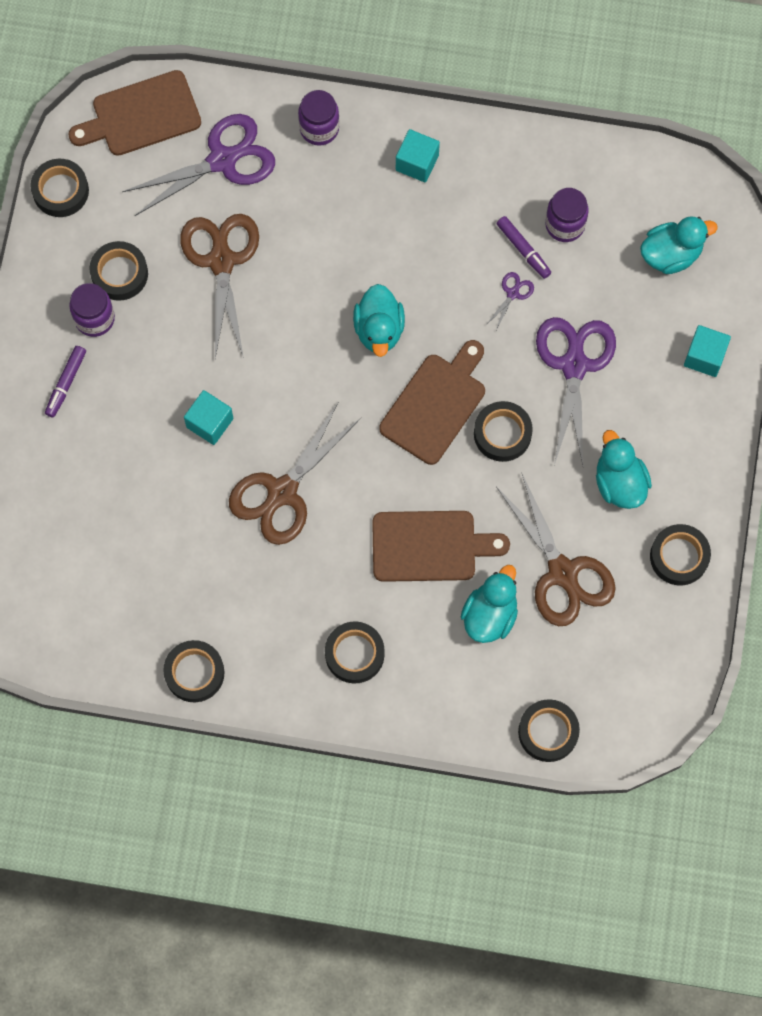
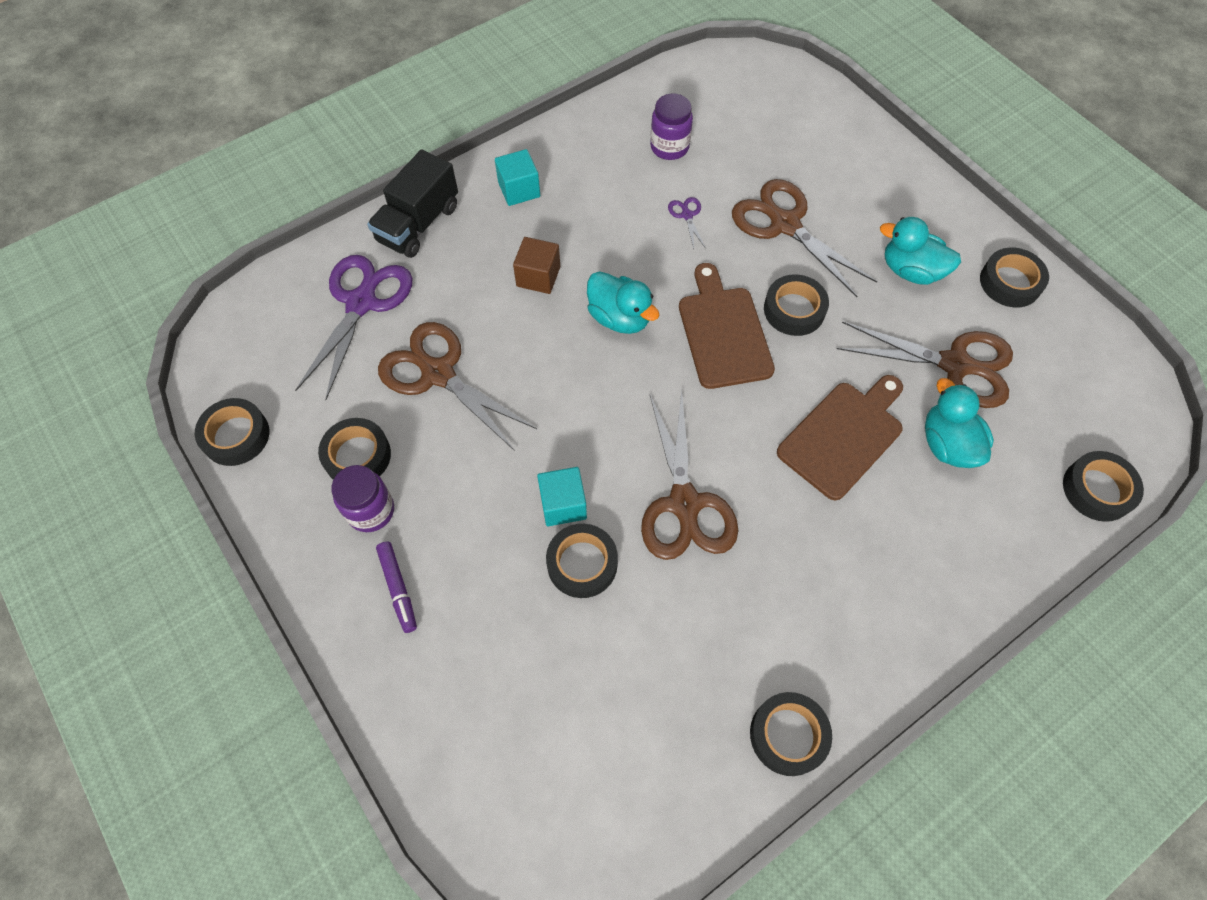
camera: 45 degrees left, 10 degrees down
(141, 115) = (256, 324): brown cutting board -> none
(319, 128) = (418, 224): purple jar -> black truck
(354, 654) = (892, 577): black tape -> black tape (582, 563)
(358, 247) = (538, 276): none -> brown cube
(523, 250) = (660, 183): purple marker -> none
(574, 365) = (785, 224): purple scissors -> brown scissors
(671, 254) = (759, 110): turquoise duck -> none
(704, 357) = (858, 150): turquoise cube -> none

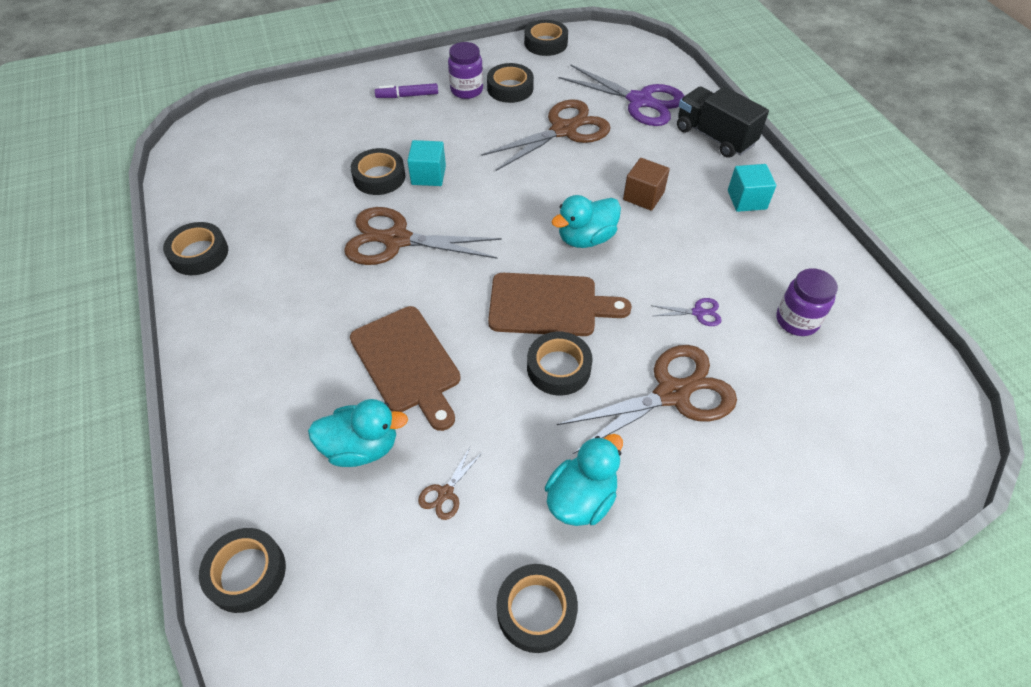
camera: 105 degrees right, 10 degrees down
(954, 365) = (445, 493): brown scissors -> brown scissors, size x0.42

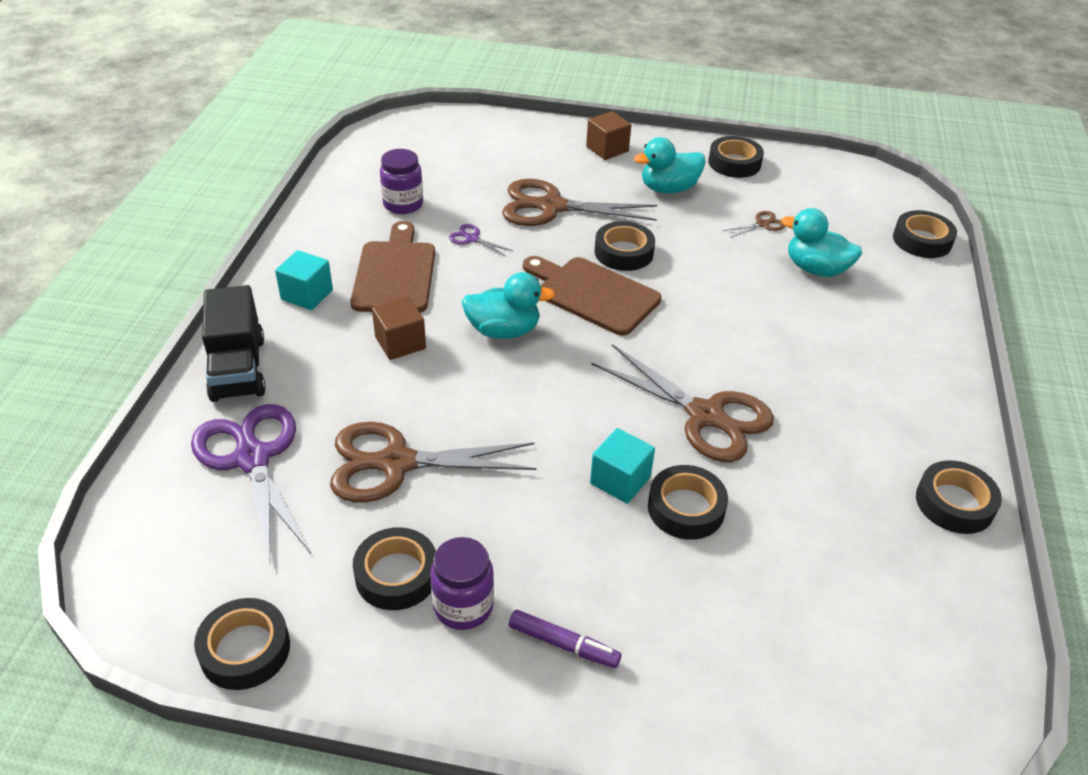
camera: 150 degrees left, 10 degrees down
(407, 363) = (751, 305): brown cutting board -> brown cutting board (395, 274)
(703, 538) = (607, 149): none -> brown cube

